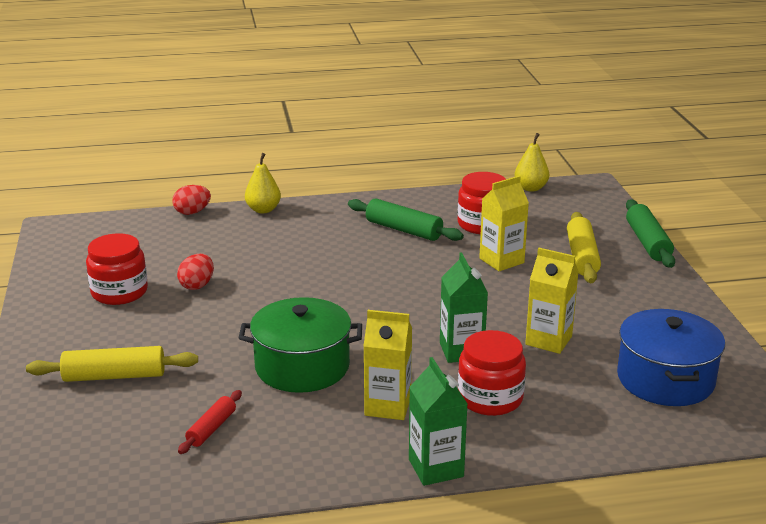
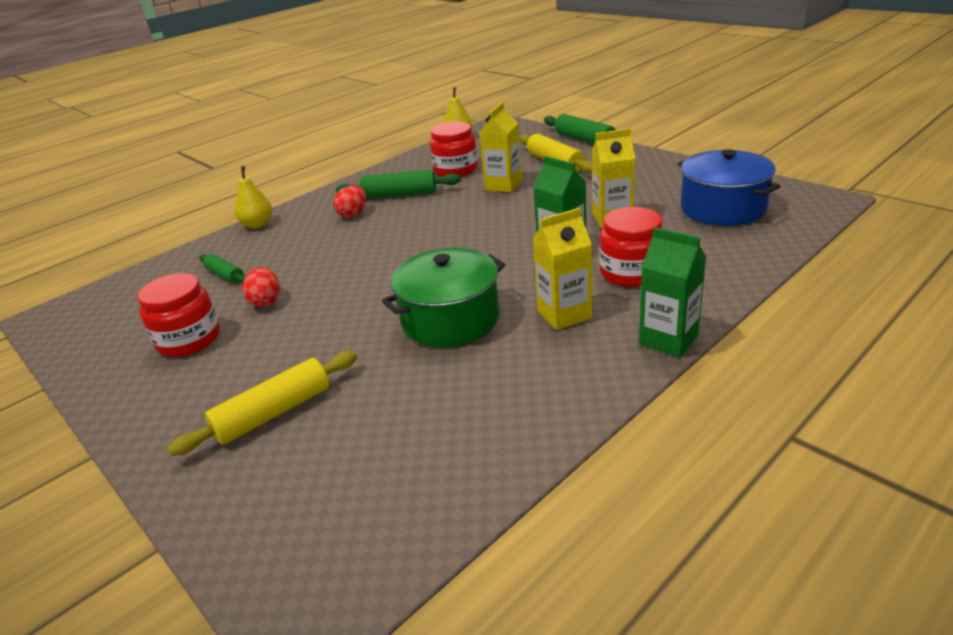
camera: 30 degrees left, 5 degrees up
(192, 212) = (189, 250): red egg -> red egg (353, 214)
(194, 248) = (225, 275): none -> green rolling pin
(211, 428) = (436, 409): red rolling pin -> none

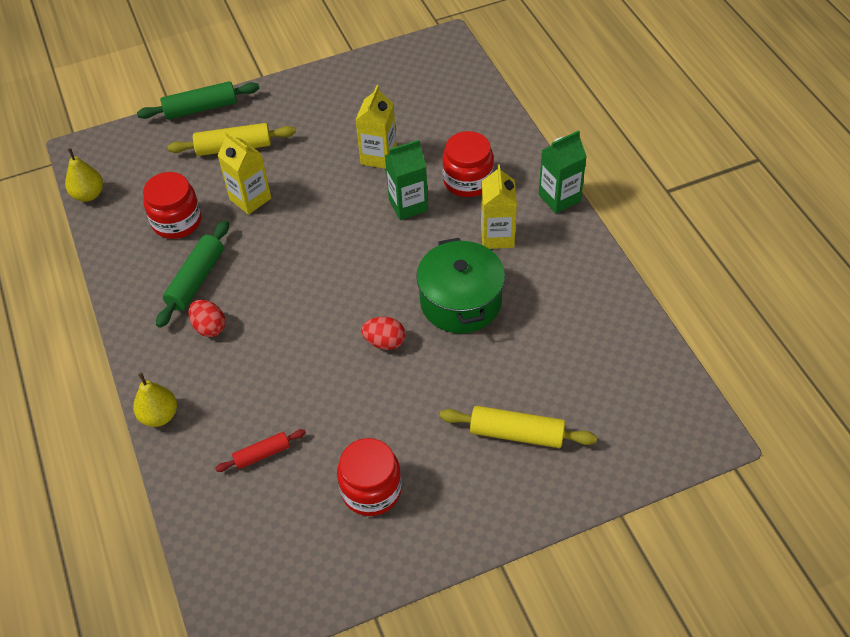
camera: 70 degrees left, 20 degrees up
(225, 275) = (262, 454): green rolling pin -> red rolling pin
(266, 301) = (343, 423): red egg -> red egg (384, 342)
(274, 413) = (516, 434): yellow rolling pin -> yellow rolling pin turned 60 degrees counterclockwise
(722, 208) = (414, 93): blue pot -> none

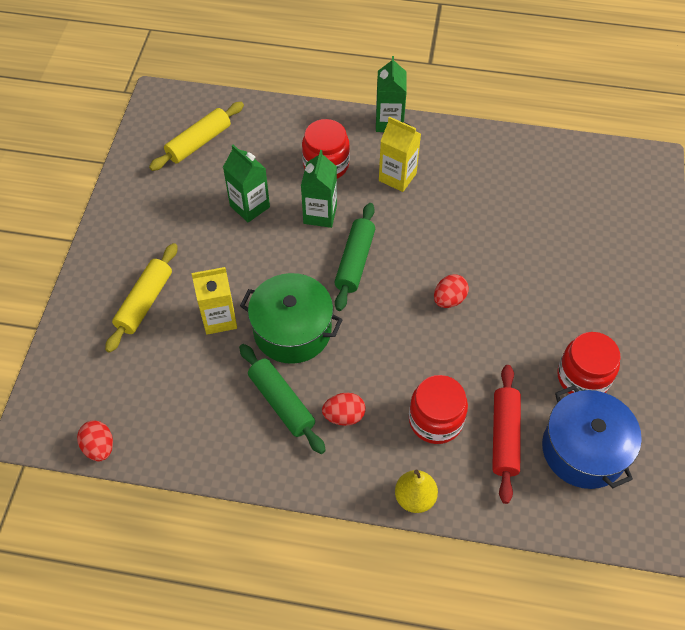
camera: 60 degrees left, 5 degrees up
(88, 195) = (99, 447): yellow pear -> red egg
(177, 221) = (198, 387): red jar -> red jar (435, 420)
(201, 108) = (69, 305): green rolling pin -> green rolling pin (355, 261)
(262, 454) = (504, 436): red rolling pin -> red rolling pin, size x1.65
(288, 526) = (583, 449): none -> blue pot
(378, 156) = (249, 206): yellow carton -> green carton
(460, 301) = (444, 232): green pot -> green pot (292, 330)
(516, 434) = (587, 262): yellow rolling pin -> yellow rolling pin (199, 142)

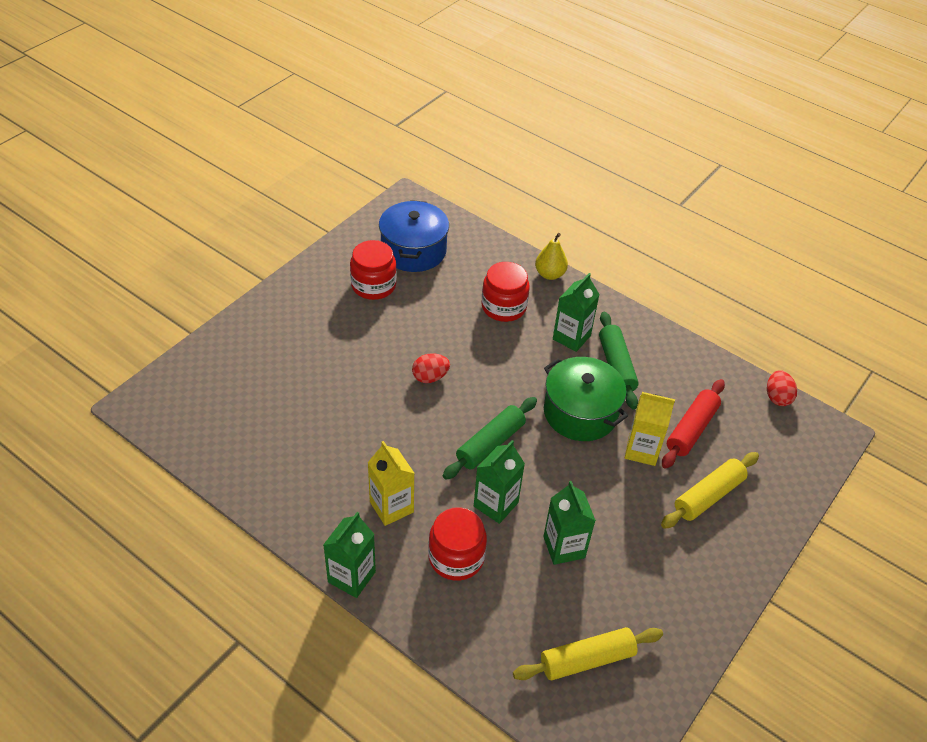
camera: 155 degrees left, 10 degrees down
(344, 416) = (571, 337): red egg -> green carton
(504, 436) = (461, 278): red rolling pin -> red rolling pin (691, 429)

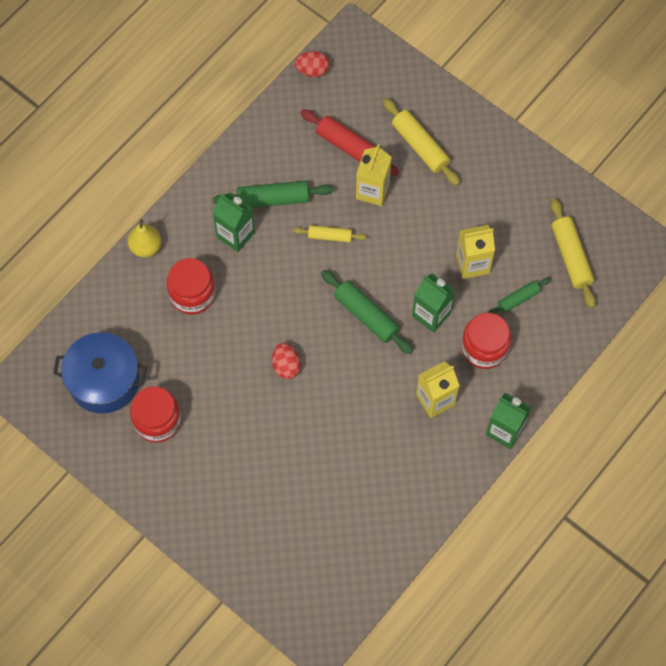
camera: 85 degrees left, 20 degrees up
(522, 596) = (518, 299): none -> green rolling pin
(564, 547) = (472, 264): green carton -> yellow carton
(580, 412) = (330, 236): green pot -> yellow rolling pin

